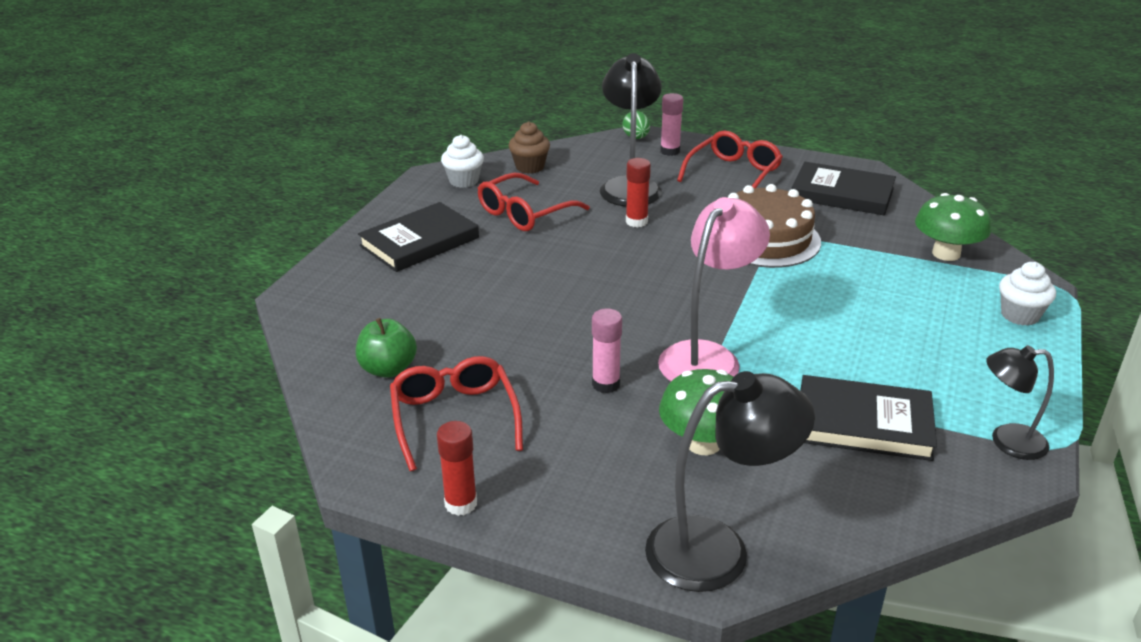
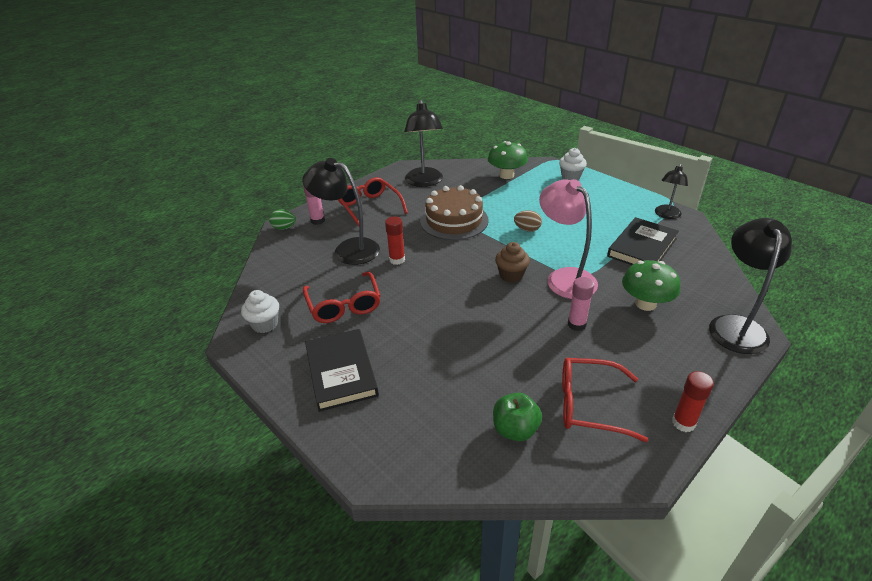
camera: 65 degrees left, 5 degrees up
(530, 167) = (277, 285): brown cupcake -> brown cupcake (511, 275)
(803, 302) = (527, 229): none -> brown egg
(842, 194) = (424, 182): black book -> black lamp

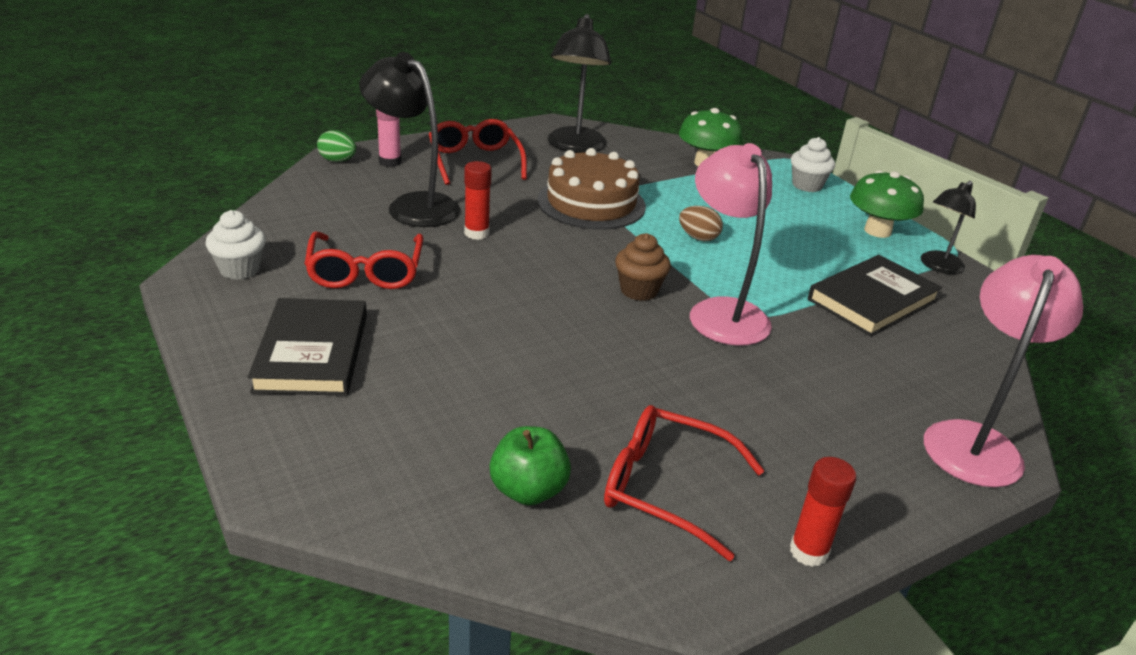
camera: 10 degrees right, 5 degrees down
(576, 324) = (706, 377): pink glue stick -> none
(645, 304) = (835, 376): green mushroom -> green mushroom (877, 231)
(736, 326) = (974, 441): black lamp -> pink lamp

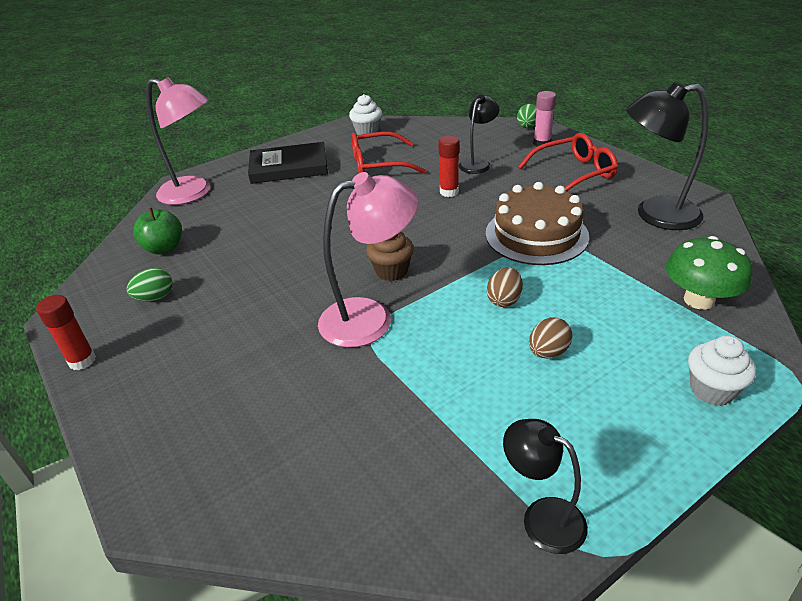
camera: 90 degrees right, 5 degrees up
(413, 205) = (478, 163): black lamp -> black lamp, size x0.60
(667, 488) = (155, 297): red glasses -> green egg
(771, 232) = (548, 352): none -> brown egg
(872, 300) = (425, 431): black book -> none
(877, 231) = (615, 457): green mushroom -> none
(974, 441) = (179, 485): pink lamp -> pink lamp (194, 193)

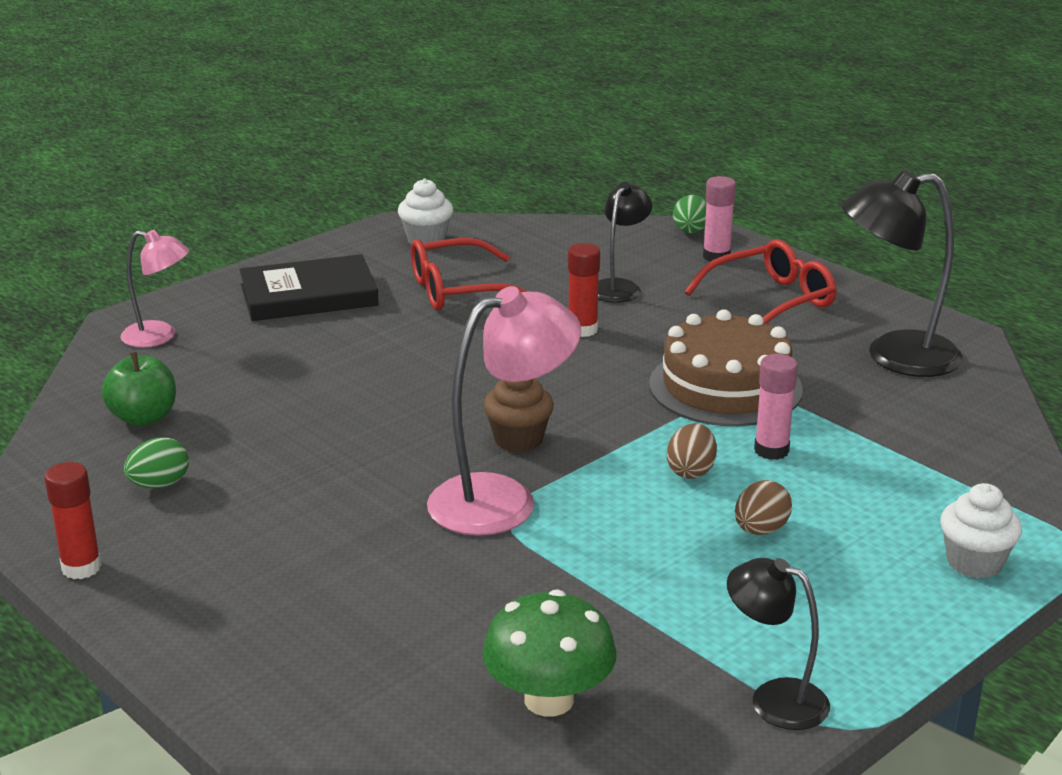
camera: 10 degrees left, 10 degrees down
(194, 193) = (159, 336): pink lamp -> pink lamp, size x0.60
(563, 285) = (771, 450): none -> pink glue stick
(699, 300) = (957, 463): green mushroom -> green mushroom (549, 699)

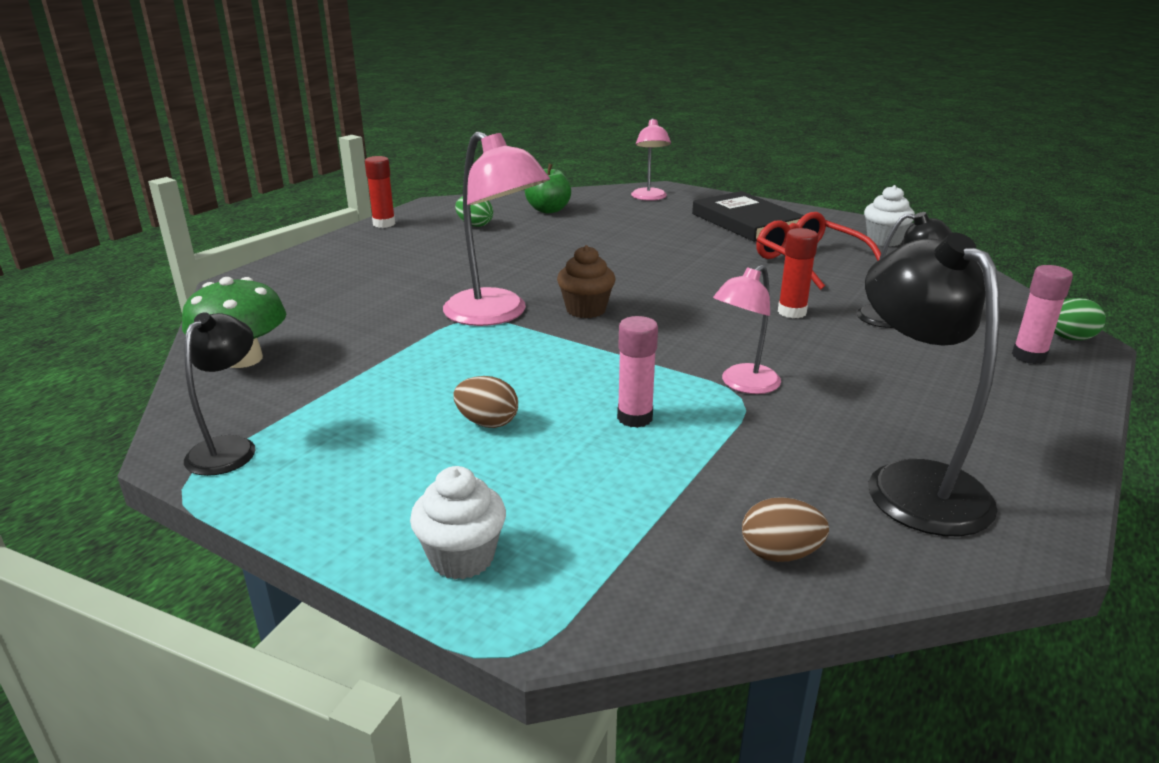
camera: 75 degrees right, 0 degrees up
(691, 471) = (574, 381): brown egg -> brown egg (780, 554)
(725, 387) = (743, 385): brown cake -> pink lamp
(770, 301) = (961, 394): red glasses -> none

